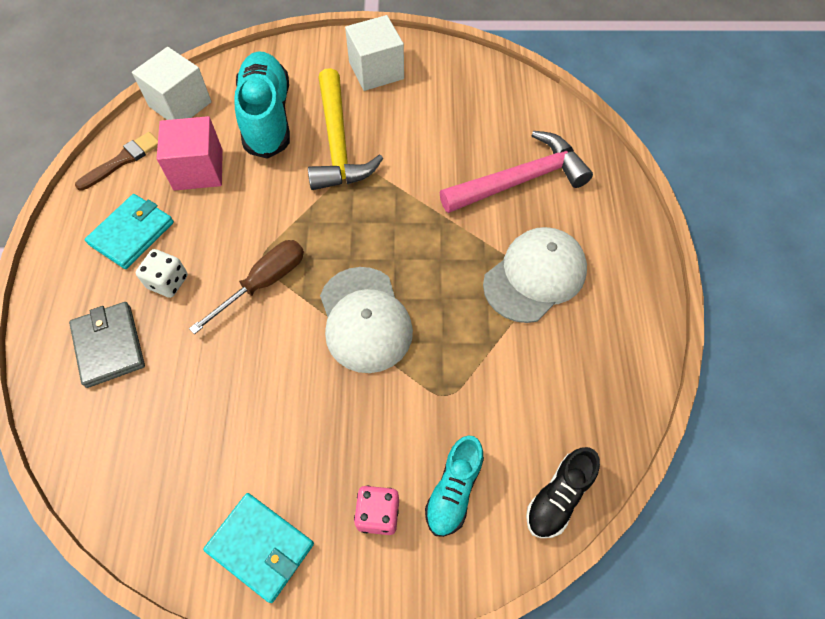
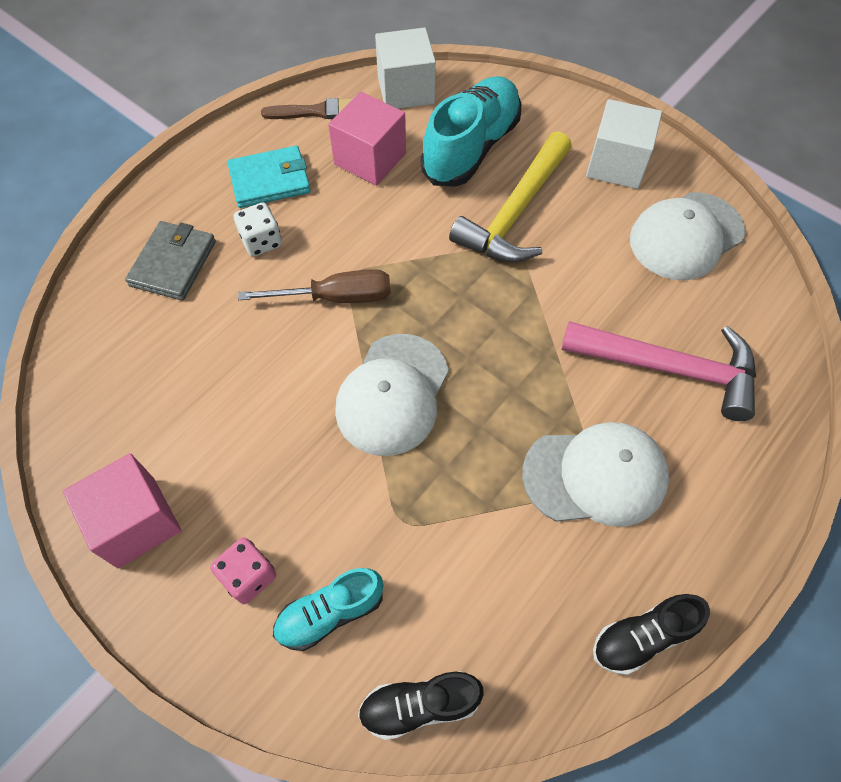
camera: 40 degrees right, 0 degrees up
(260, 547) = (136, 522): turquoise wallet -> pink cube
(459, 91) = (686, 236): none -> white cap
(641, 349) = (642, 637): none -> black shoe

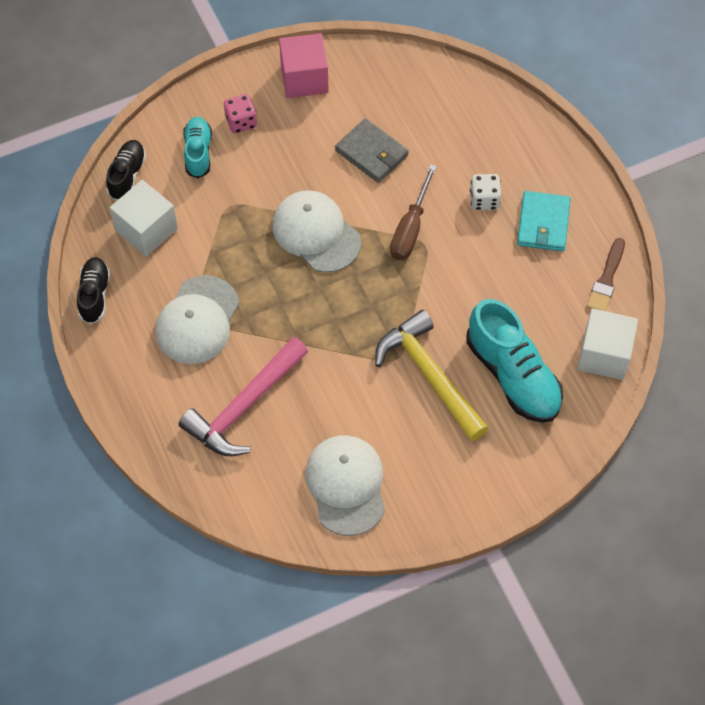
camera: 115 degrees right, 0 degrees up
(173, 263) = (490, 142): grey wallet -> grey wallet (371, 153)
(370, 159) = (534, 298): pink cube -> none
(616, 164) = (443, 476): white cube -> white cube (146, 230)

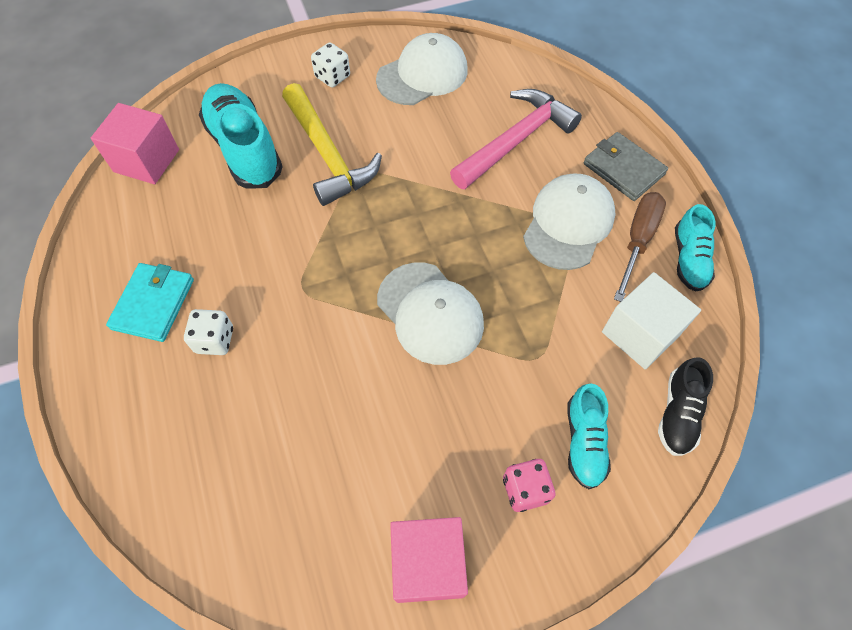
camera: 175 degrees left, 0 degrees up
(94, 295) = (689, 259): black shoe -> turquoise shoe
(346, 485) = (422, 75): white cap -> white cap turned 120 degrees counterclockwise
(371, 153) = (345, 421): grey wallet -> grey wallet (623, 169)
(410, 228) = (314, 310): brown screwdriver -> brown screwdriver (637, 241)
(444, 474) = (332, 77): none -> white dice
(604, 355) = (146, 160): white cube -> pink cube
(606, 279) = (109, 234): brown brush -> none

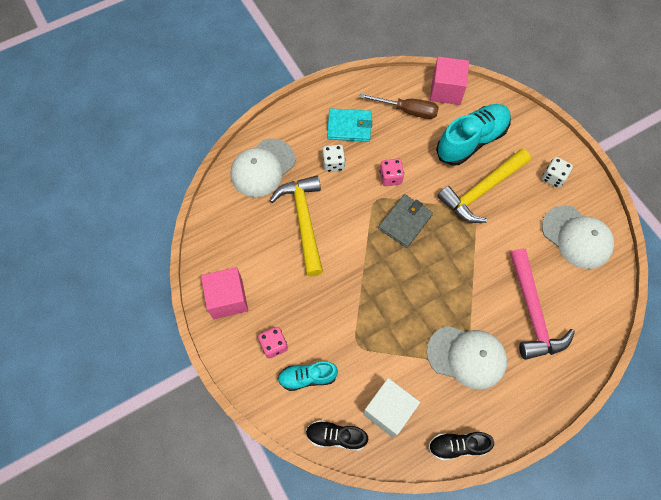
camera: 80 degrees right, 5 degrees up
(269, 262) = (390, 177): none -> pink dice
(308, 405) = (304, 221): none -> yellow hammer
(430, 313) = (375, 276): white cap -> white cap (262, 168)
(516, 141) = (532, 312): pink hammer -> pink hammer turned 45 degrees clockwise
(623, 169) = (529, 395): grey wallet -> grey wallet (405, 222)
(637, 241) = (464, 407): brown screwdriver -> brown screwdriver (407, 110)
(689, 259) = (457, 446): turquoise shoe -> black shoe

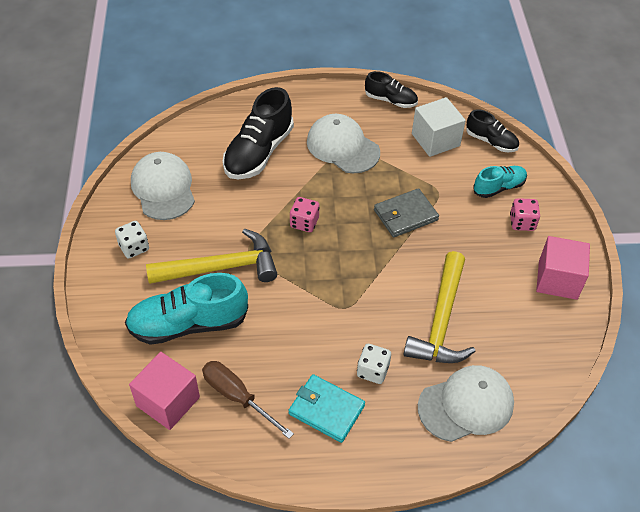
camera: 155 degrees left, 15 degrees down
(307, 377) = (499, 187): turquoise shoe -> turquoise shoe turned 45 degrees counterclockwise
(390, 177) = (313, 325): pink dice -> pink dice (304, 222)
(405, 222) = (326, 272): grey wallet -> grey wallet (405, 215)
(532, 312) = (258, 152): pink hammer -> black shoe

